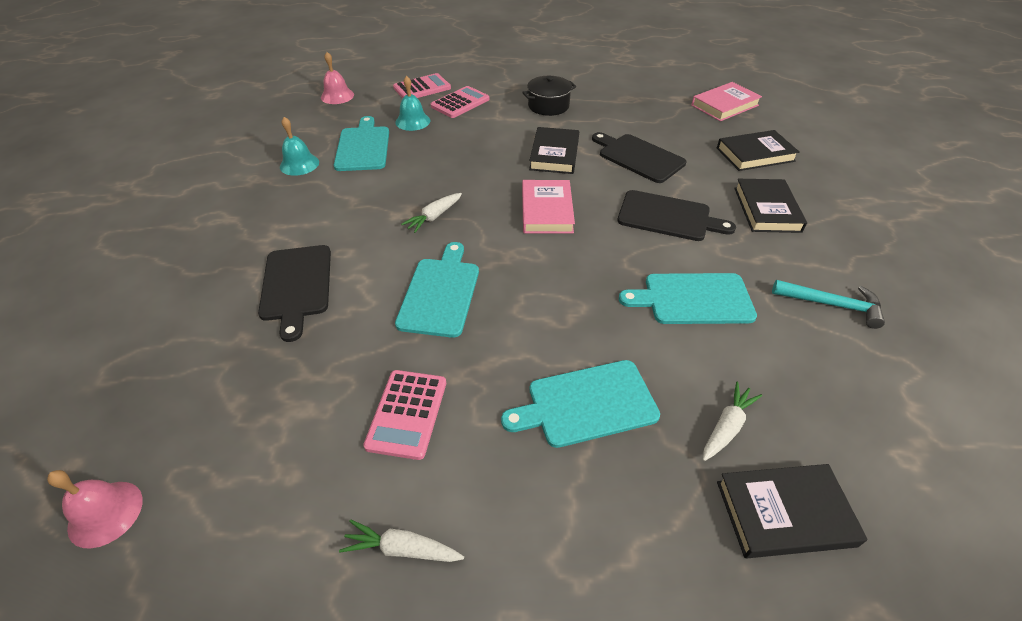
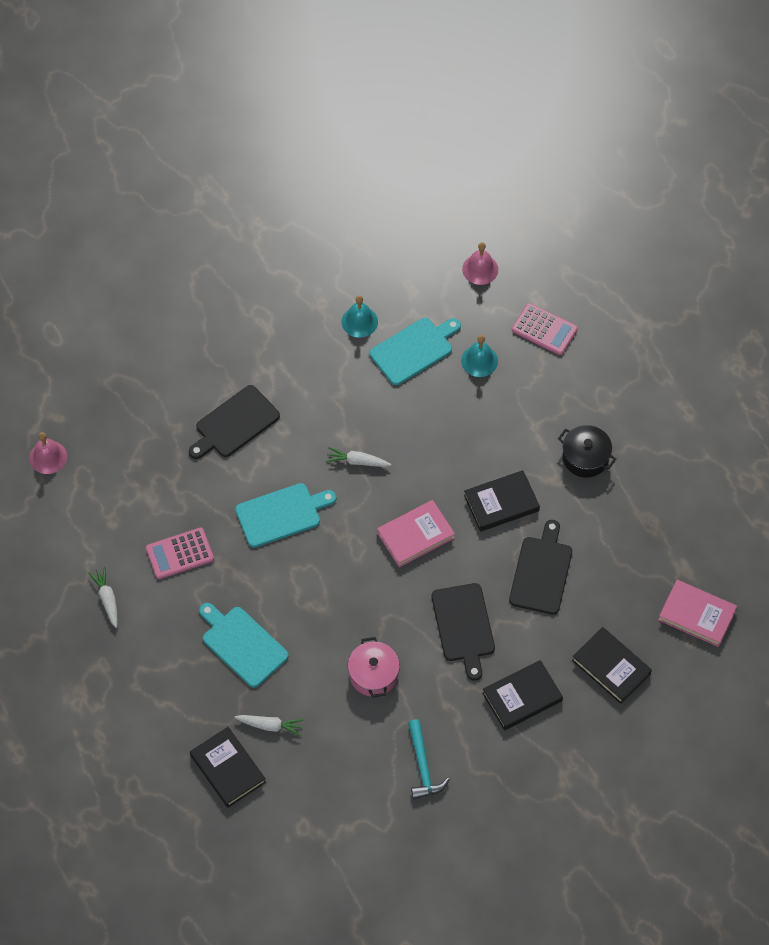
camera: 60 degrees right, 15 degrees up
(460, 103) = (538, 379): pink calculator -> none
(693, 299) = (373, 674): turquoise cutting board -> pink pot

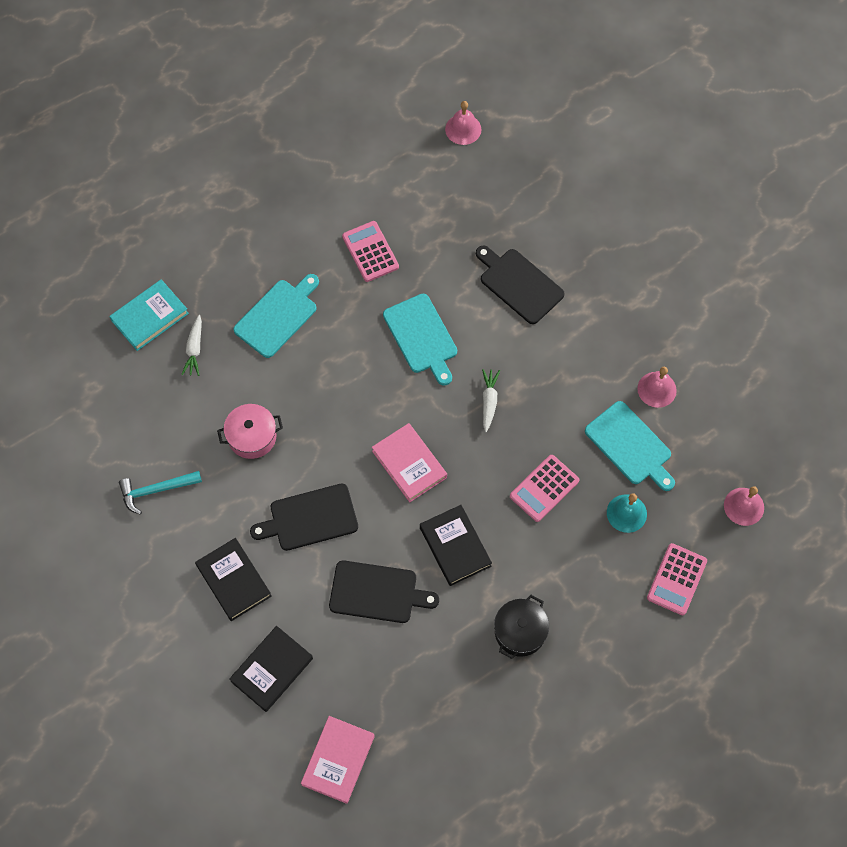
camera: 85 degrees right, 5 degrees up
(107, 599) = (318, 196): white carrot -> none
(228, 769) = (150, 317): black book -> turquoise book
(359, 321) = (657, 389): turquoise bell -> pink bell
(450, 424) = (544, 488): none -> pink calculator

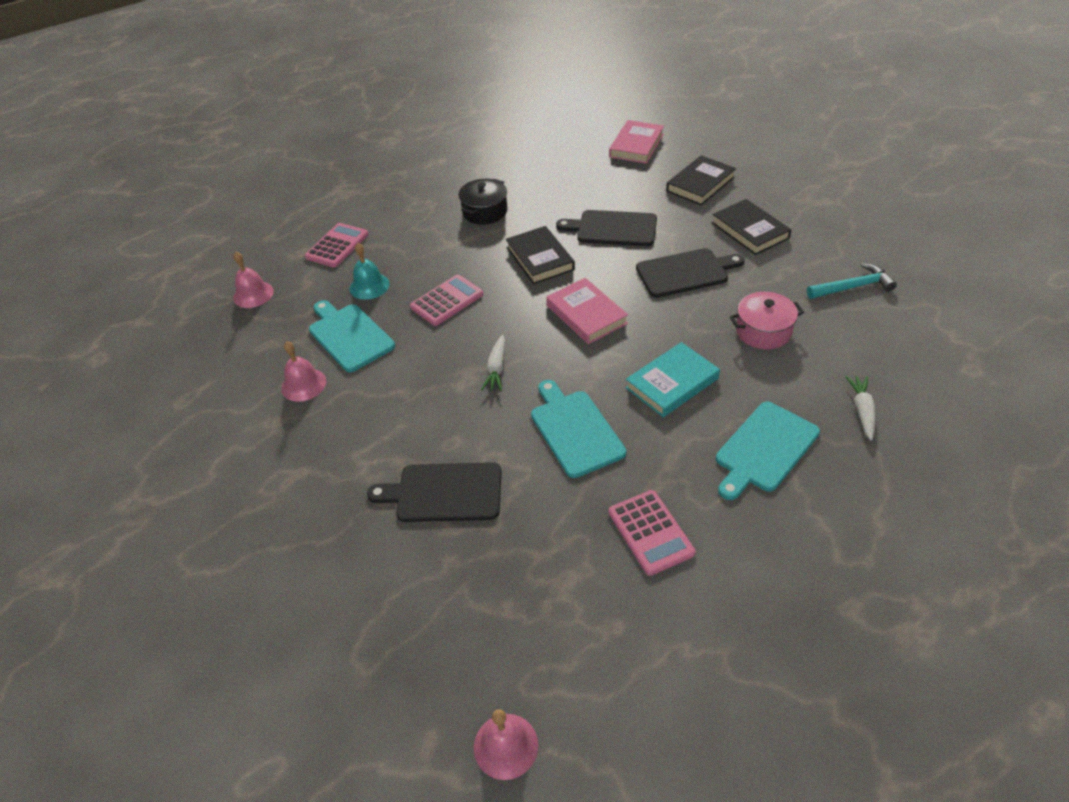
camera: 175 degrees left, 20 degrees down
(150, 317) = (937, 445): turquoise book -> turquoise book (672, 383)
(519, 284) = (444, 493): black cutting board -> black cutting board turned 135 degrees clockwise

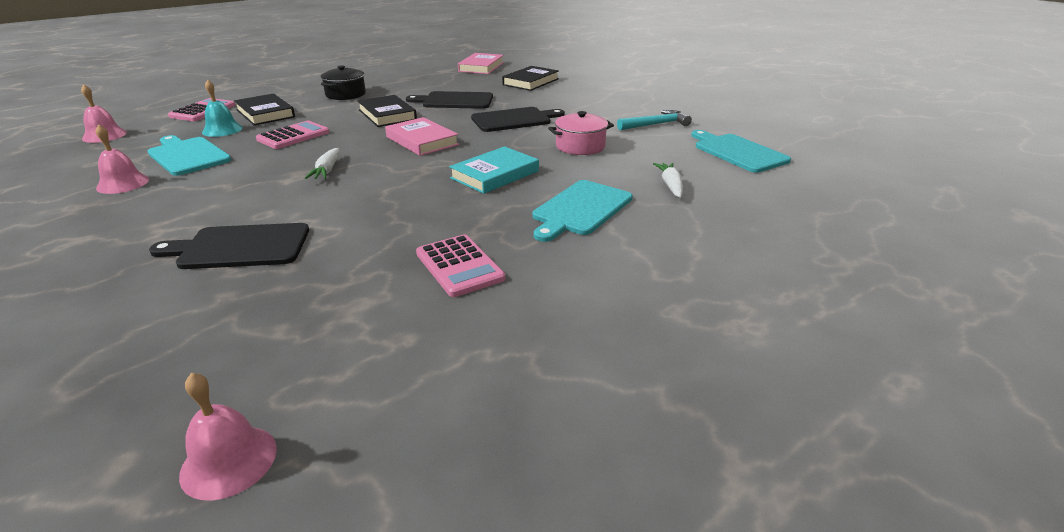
camera: 10 degrees left, 15 degrees down
(575, 430) = (394, 203): turquoise cutting board -> turquoise cutting board (737, 152)
(750, 230) = (570, 101): black book -> black book (265, 113)

